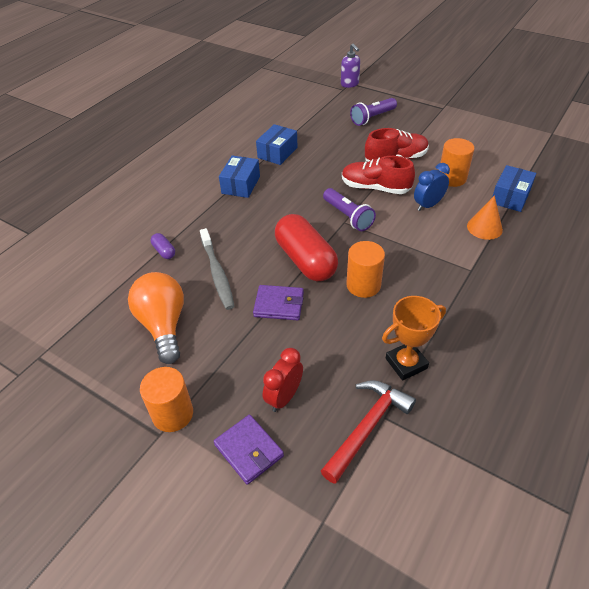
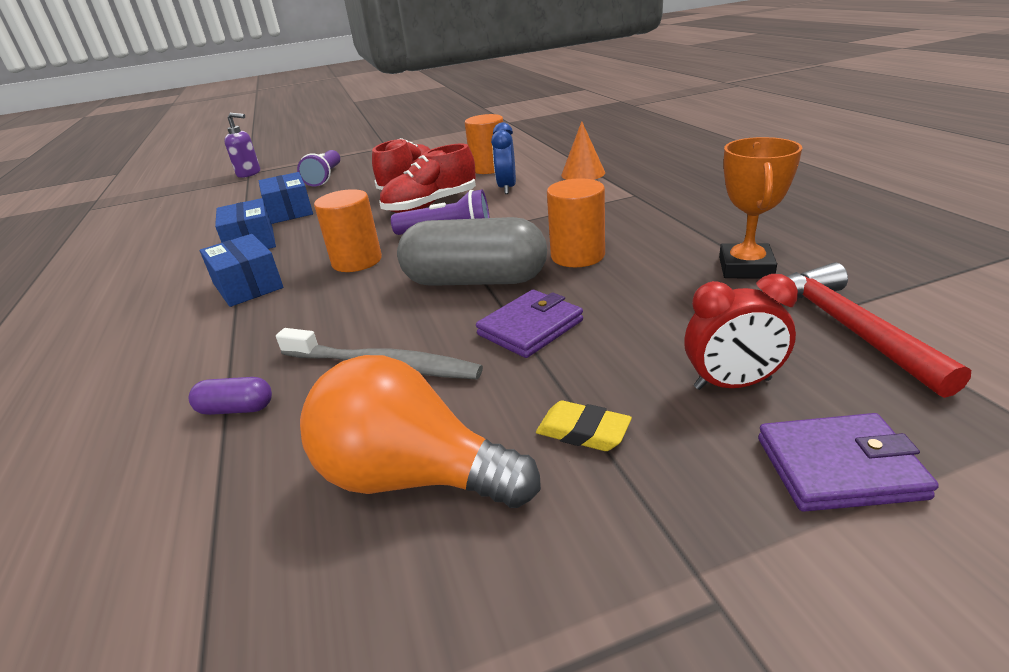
camera: 50 degrees left, 15 degrees down
(172, 414) = (670, 552): orange cylinder -> orange cylinder (357, 261)
(218, 361) = (583, 431): none -> yellow eraser
(284, 397) = (732, 384): red clock -> red clock turned 75 degrees counterclockwise
(305, 260) = (475, 281): red capsule -> grey capsule
(510, 197) = (559, 154): blue box -> blue box (290, 211)

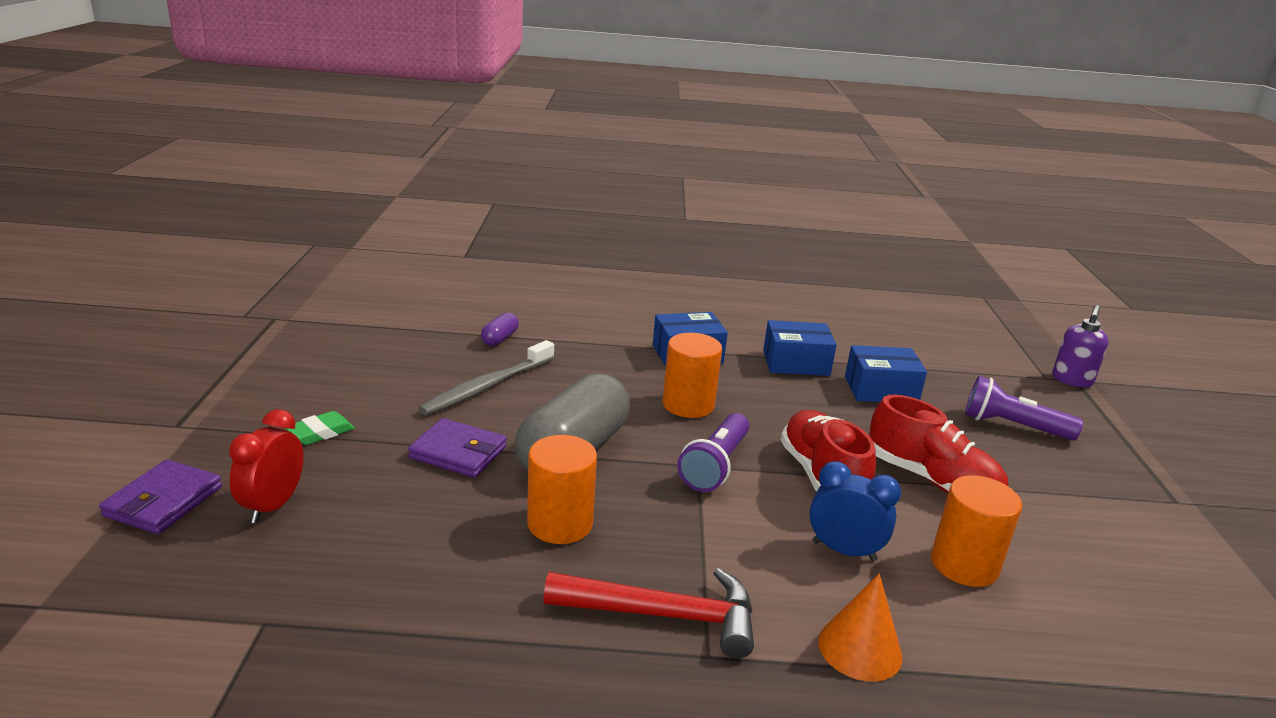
camera: 105 degrees right, 5 degrees down
(413, 476) = (364, 376): orange light bulb -> none
(530, 328) = (458, 452): purple wallet -> purple wallet turned 45 degrees counterclockwise
(583, 431) = (320, 432): yellow eraser -> green eraser
(746, 268) = (399, 620): orange trophy -> none
(846, 327) = (237, 607): red hammer -> red hammer (665, 615)

